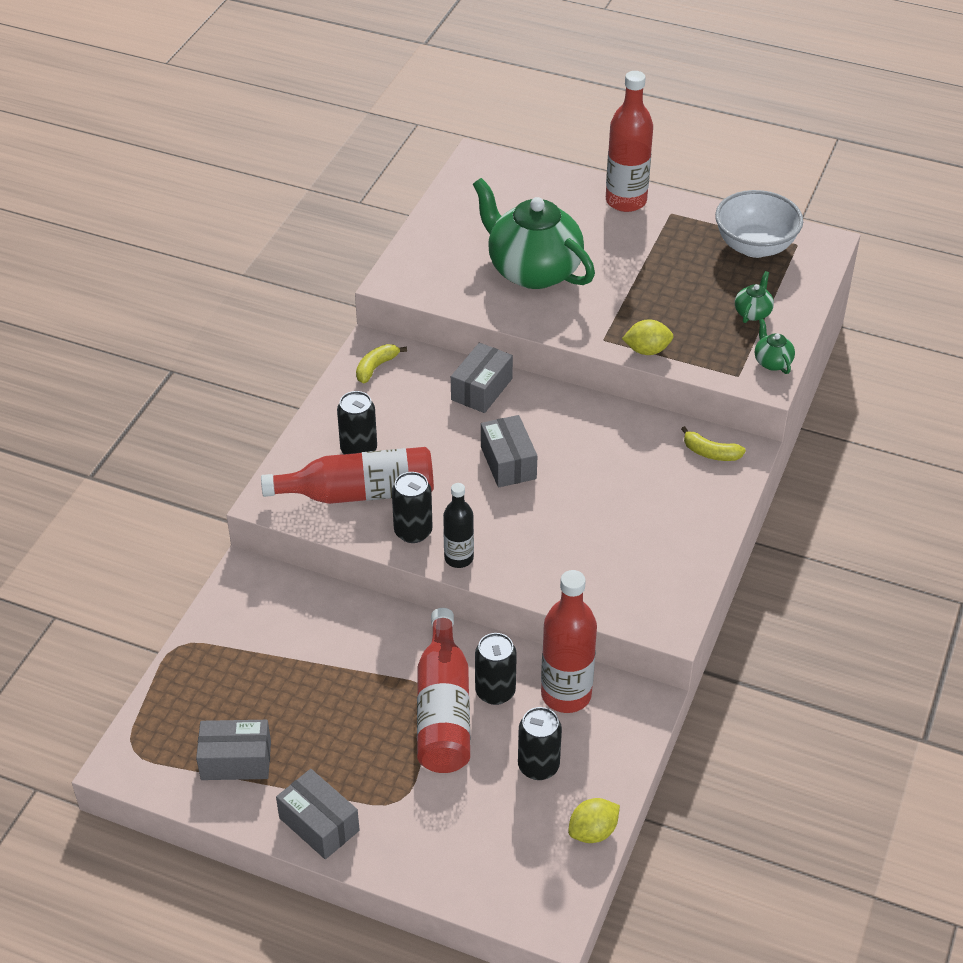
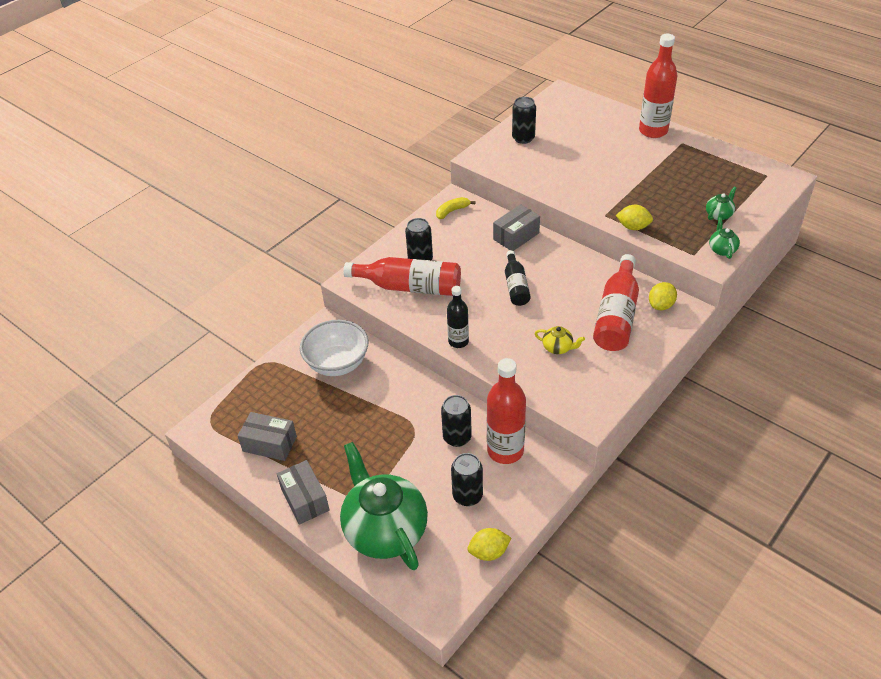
camera: 20 degrees right, 0 degrees up
(413, 531) = (435, 318): black can -> black can (523, 138)
(443, 709) = (417, 441): red bottle -> red bottle (616, 315)
(508, 462) = (516, 286): grey box -> black bottle
(532, 270) = (572, 164): green teapot -> green teapot (385, 530)
(596, 539) = (558, 348): none -> yellow teapot
(710, 453) = (661, 305): yellow banana -> yellow lemon
(755, 246) = (735, 172): white bowl -> white bowl (337, 363)

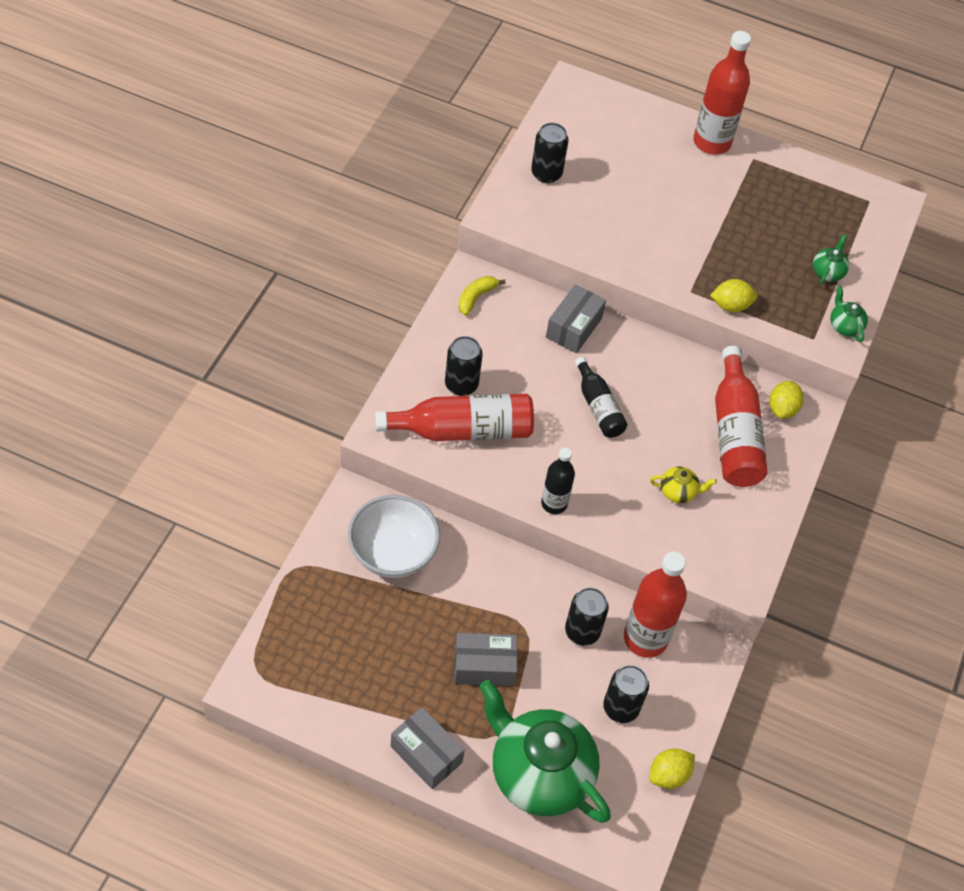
camera: 25 degrees left, 10 degrees up
(270, 444) = (350, 687): grey box -> grey box (484, 666)

